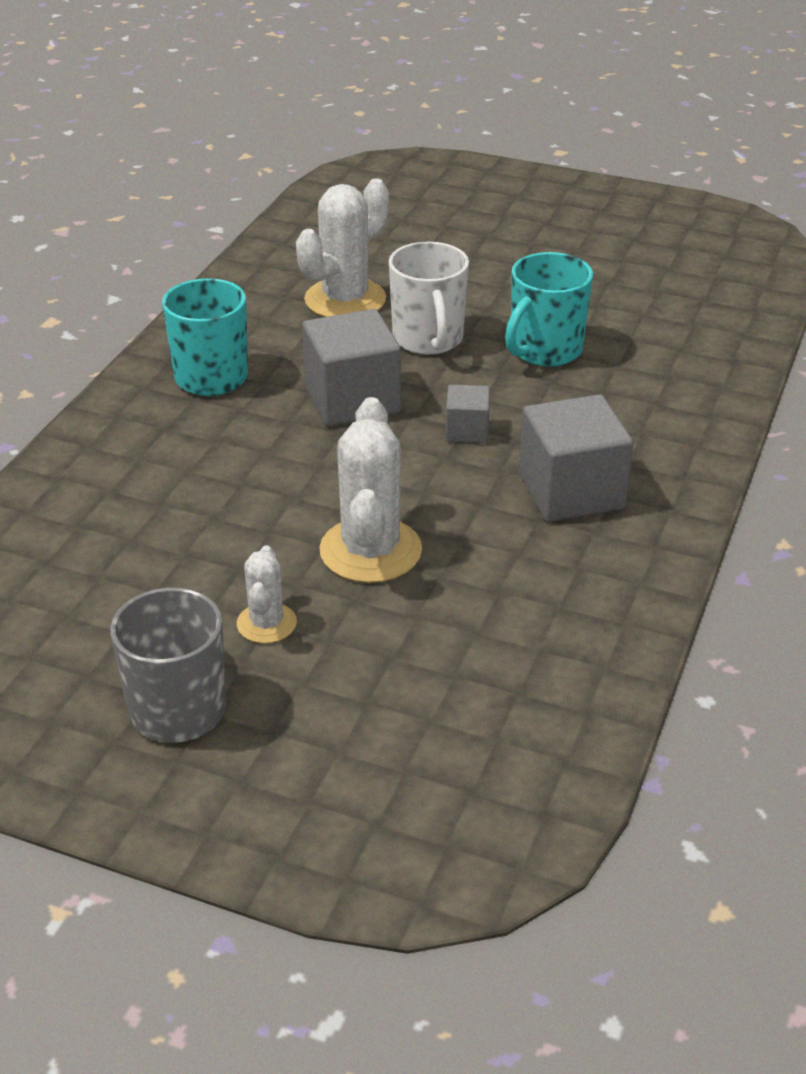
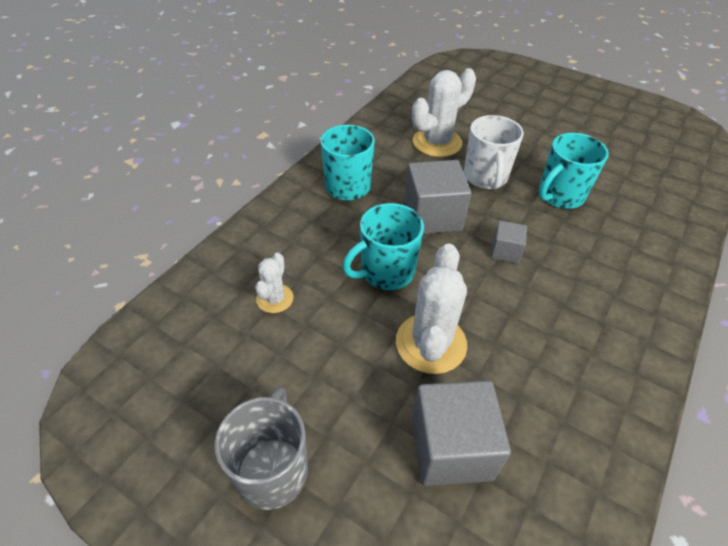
camera: 10 degrees right, 10 degrees up
(266, 623) = (349, 398): white cactus -> white cactus (275, 298)
(292, 478) = (386, 272): none -> turquoise mug
(571, 492) = (575, 314): grey cube -> grey cube (451, 448)

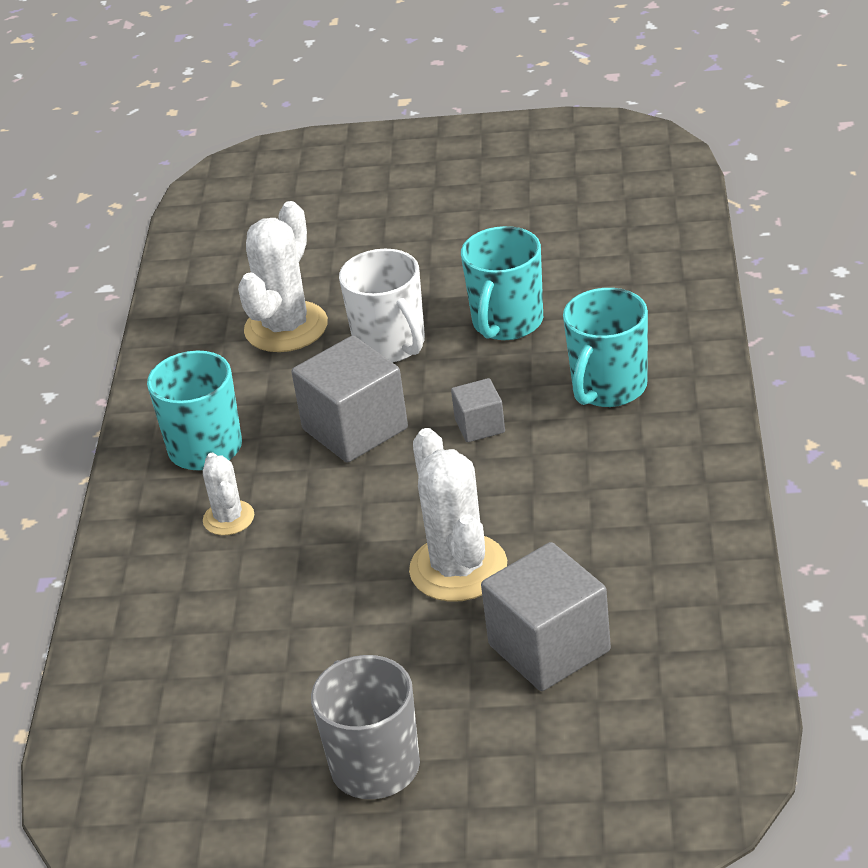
camera: 25 degrees left, 10 degrees down
(275, 298) = (226, 622): white cactus -> white cactus (228, 518)
(386, 272) = (345, 523): turquoise mug -> turquoise mug (608, 388)

